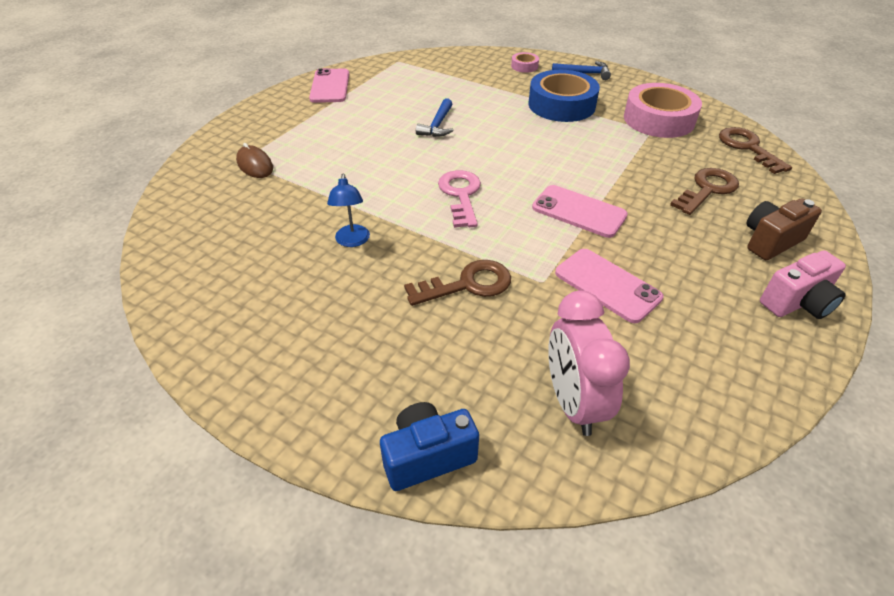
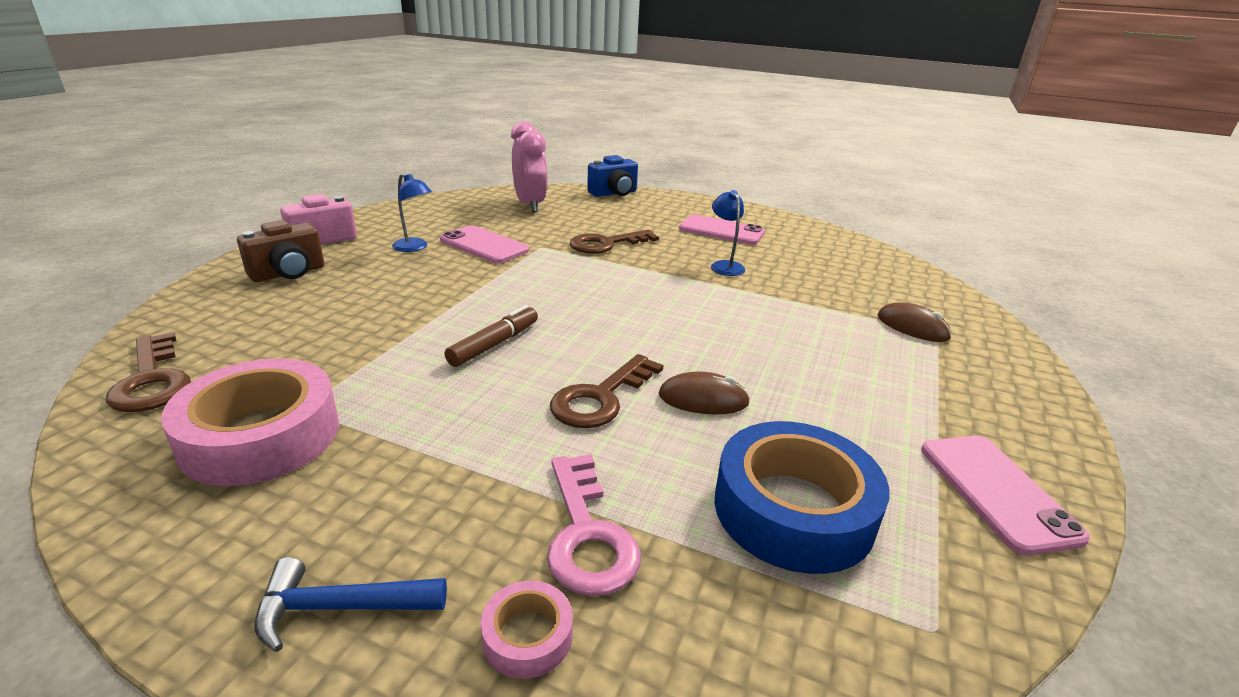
camera: 170 degrees right, 15 degrees down
(437, 125) = (703, 399): blue hammer -> brown mouse
(461, 195) = (631, 303): pink key -> pink key (587, 535)
(561, 105) = (456, 465): blue tape -> blue tape (793, 509)
(561, 163) = (494, 344): none -> brown marker
(579, 211) = (490, 292): pink phone -> pink phone (721, 231)
(681, 282) = (414, 247): none -> blue lamp
(707, 189) = (303, 317): brown key -> brown key (600, 398)

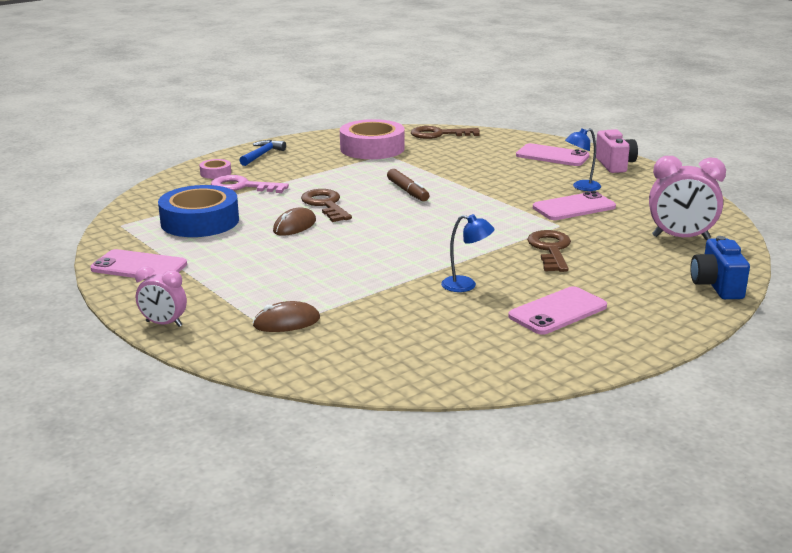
camera: 120 degrees right, 5 degrees down
(288, 273) = (552, 156): brown camera -> pink phone
(1040, 395) = (164, 324): none -> pink clock

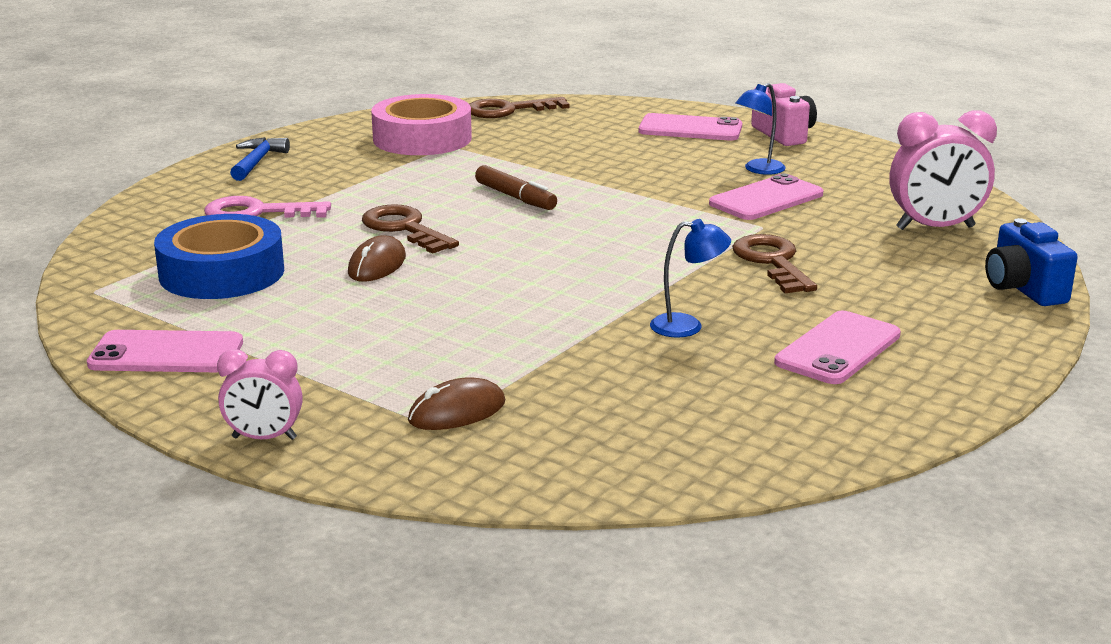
camera: 15 degrees left, 0 degrees up
(215, 173) = (200, 196): pink tape -> none

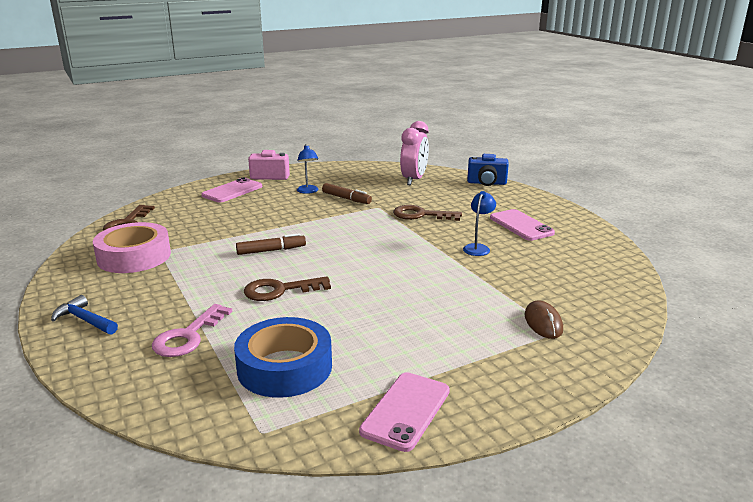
camera: 65 degrees left, 0 degrees up
(264, 438) = (551, 390): pink clock -> none
(377, 265) = (328, 309): brown mouse -> none
(766, 199) = (346, 198): pink phone -> brown marker

